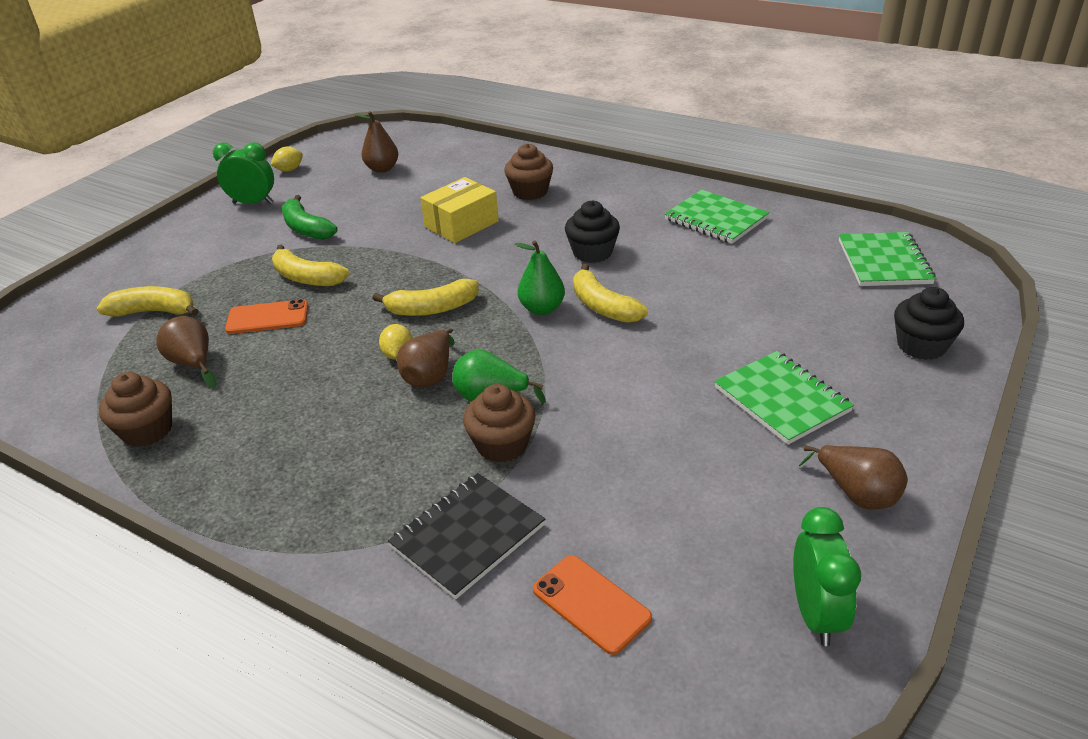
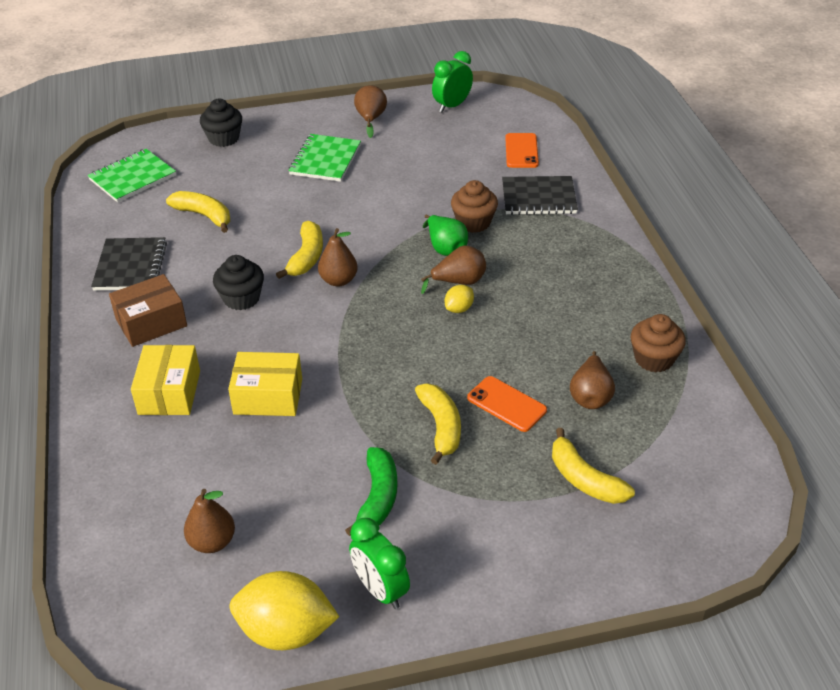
camera: 135 degrees left, 5 degrees up
(289, 170) = (286, 631): yellow lemon -> yellow lemon, size x2.11
(432, 308) = (396, 329): yellow banana -> yellow banana (204, 216)
(530, 192) = (169, 392): brown cupcake -> yellow box
(542, 308) = (338, 280): green pear -> brown pear
(622, 207) = (151, 322): none -> brown box
(715, 219) = (130, 266): green notebook -> black notebook

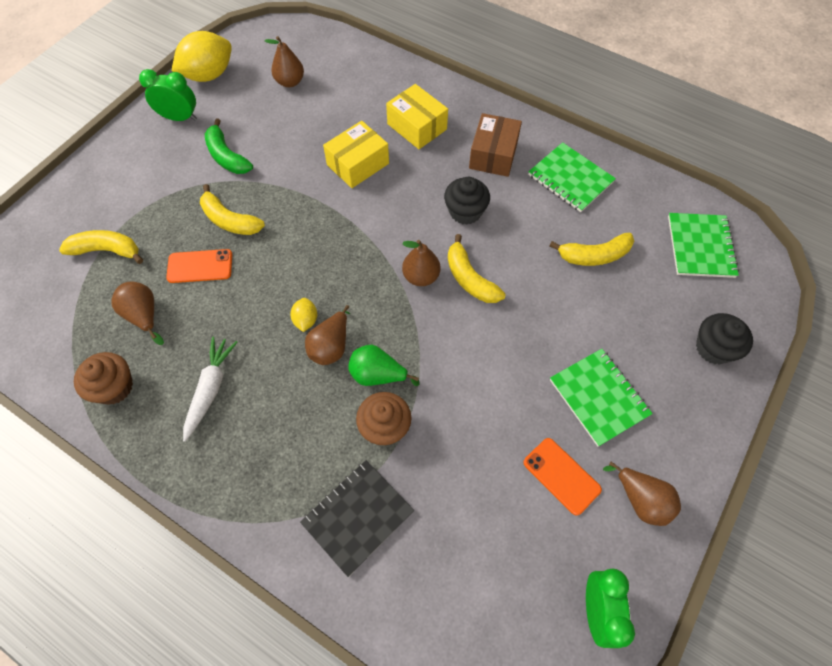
camera: 135 degrees right, 20 degrees up
(130, 266) = (570, 179): black notebook -> green notebook
(521, 151) = (443, 587): orange phone -> orange phone (561, 475)
(576, 312) = (210, 389): none -> white carrot

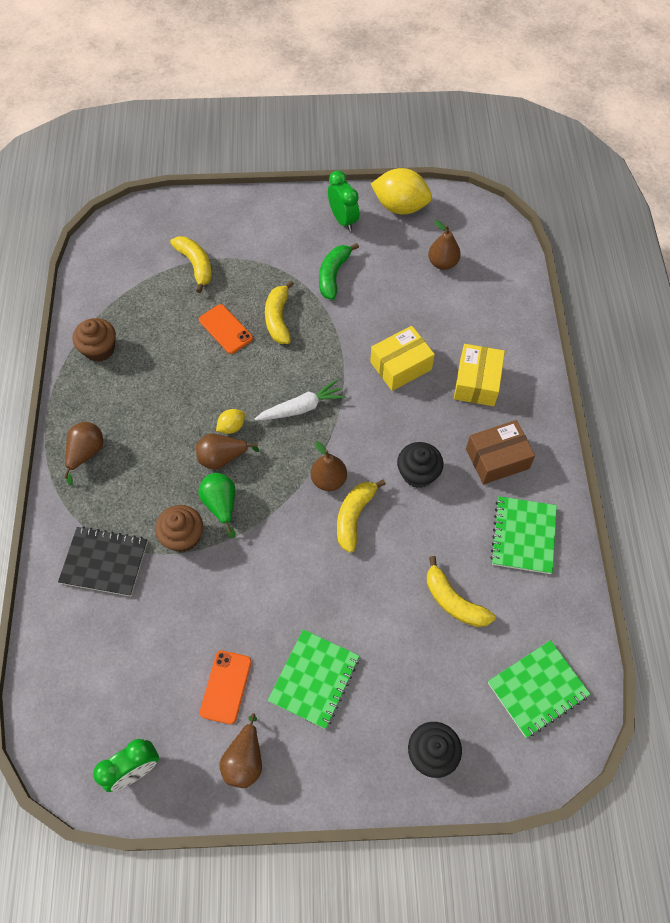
camera: 55 degrees right, 0 degrees up
(144, 315) = (162, 325): brown pear -> brown pear (86, 453)
(210, 389) = (136, 406): white carrot -> white carrot (301, 408)
(358, 164) = (400, 366): yellow box -> yellow box turned 45 degrees counterclockwise

